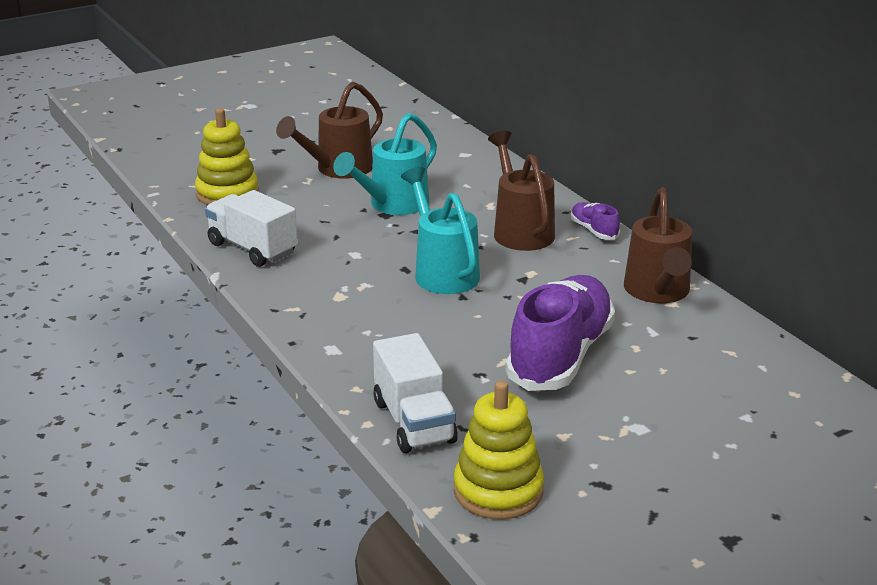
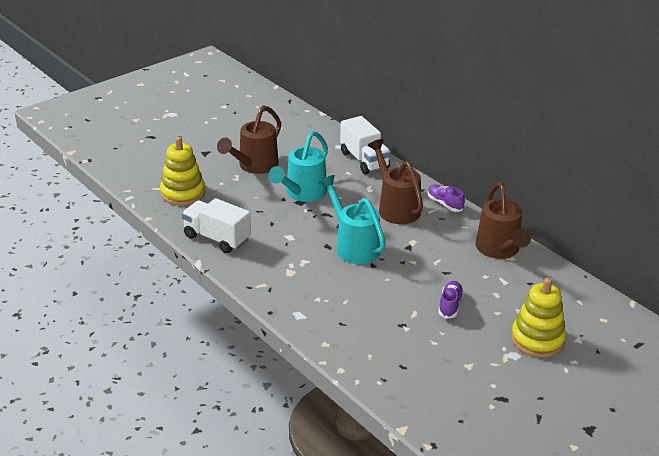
camera: 10 degrees left, 5 degrees up
(414, 422) = (370, 365): white truck -> white truck (364, 160)
(498, 491) = (439, 410): yellow stacking toy -> yellow stacking toy (537, 340)
(560, 355) = (450, 305): purple shoe -> purple shoe, size x0.43

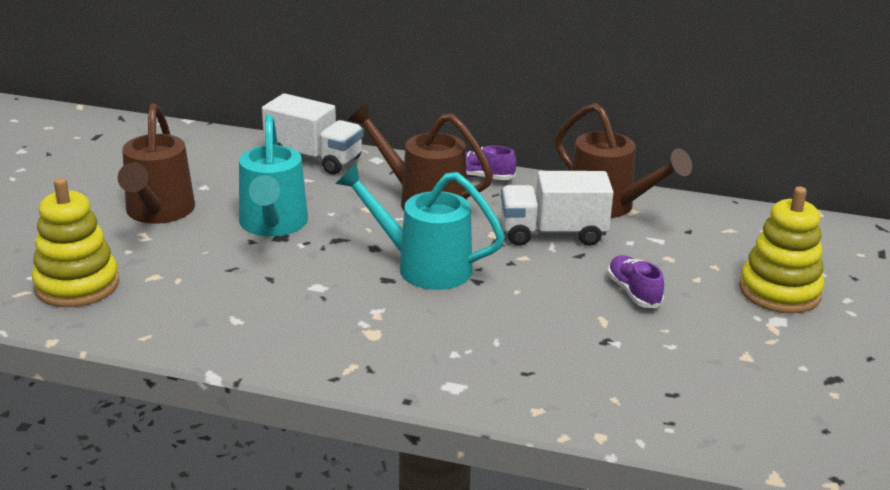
camera: 35 degrees left, 5 degrees down
(217, 238) = (205, 329): white truck -> white truck (553, 234)

